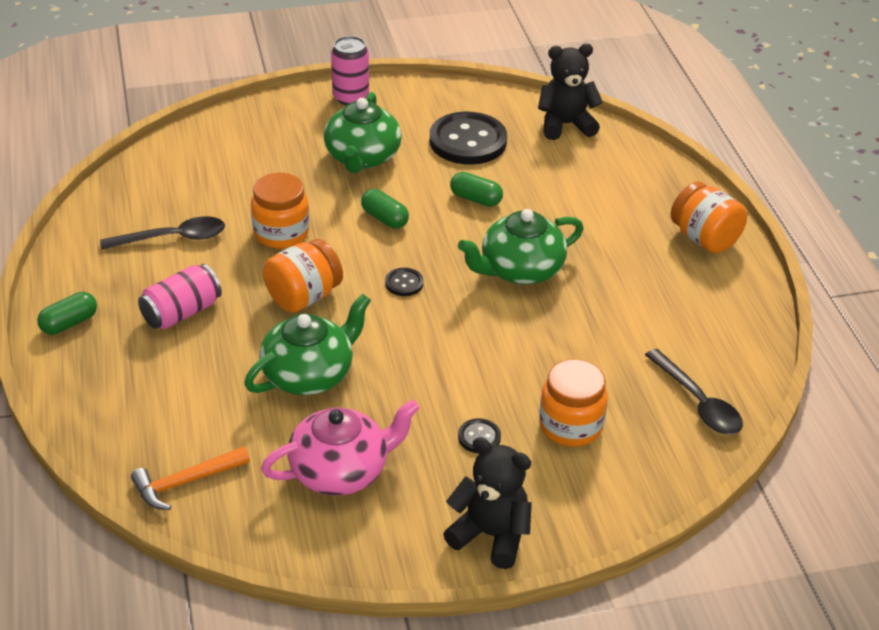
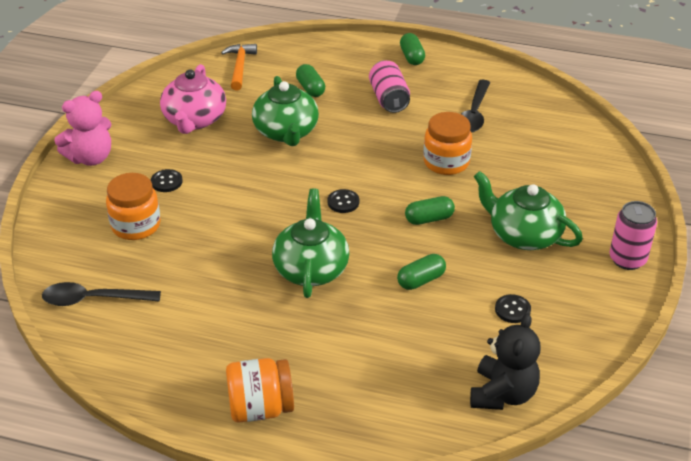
camera: 120 degrees right, 0 degrees up
(200, 389) = (310, 88): none -> green capsule
(303, 297) = (365, 152): orange jar -> none
(468, 141) = (512, 310): black button -> black button, size x0.44
(491, 535) = (90, 158): black teddy bear -> pink teddy bear

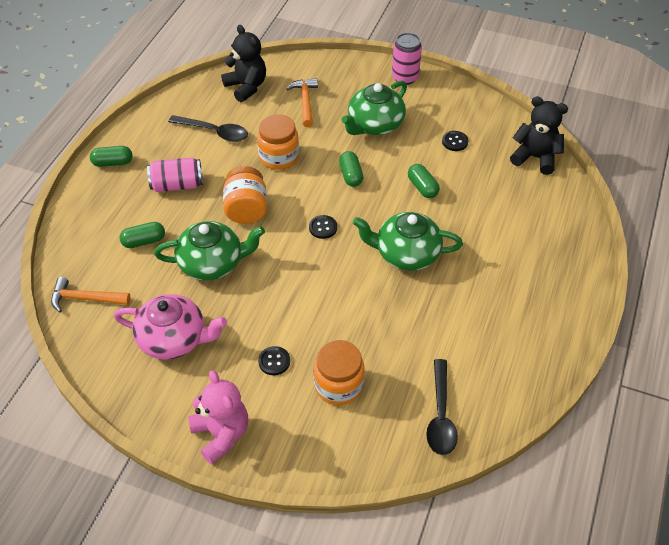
camera: 85 degrees left, 10 degrees up
(260, 408) = (559, 292): orange jar -> orange jar (246, 209)
(547, 175) = (305, 102): none -> orange hammer
(557, 128) = (246, 87): none -> black teddy bear

